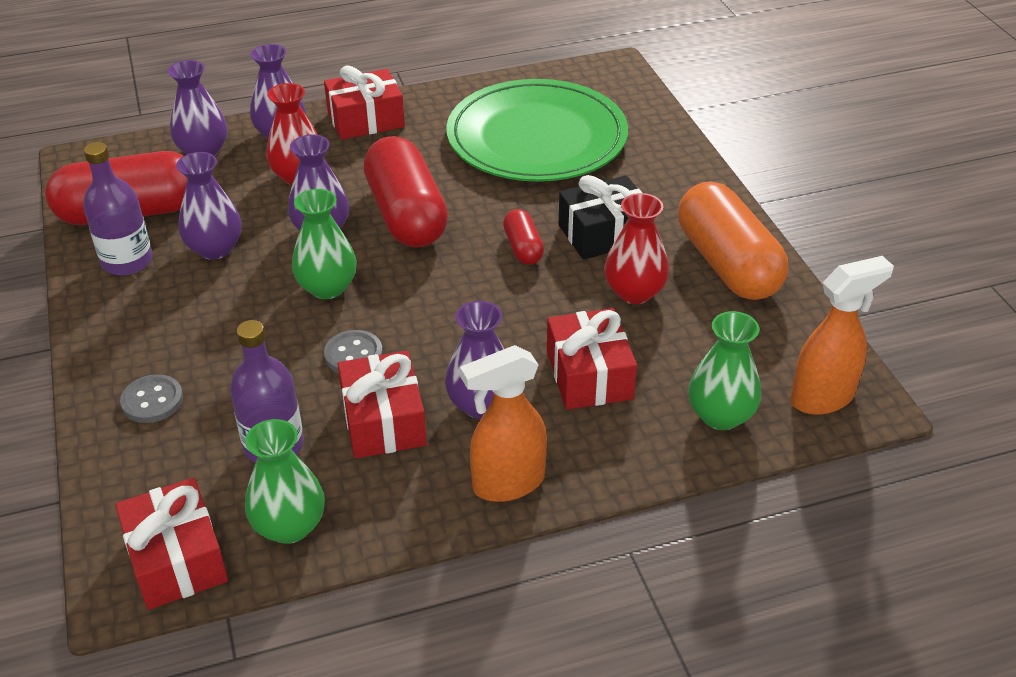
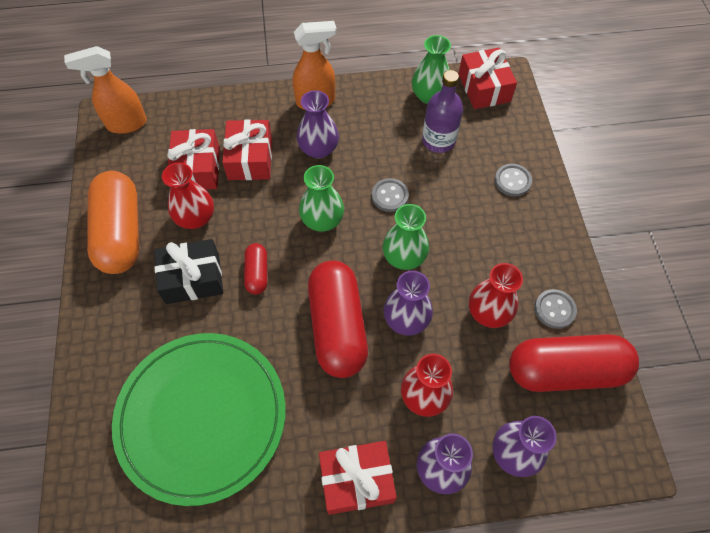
camera: 170 degrees left, 20 degrees up
(127, 261) = (554, 309): purple bottle -> grey button
(215, 248) = (488, 312): purple vase -> red vase
(383, 420) = (376, 147): red gift -> red gift (197, 168)
(720, 415) = (188, 122): green vase -> green vase (322, 220)

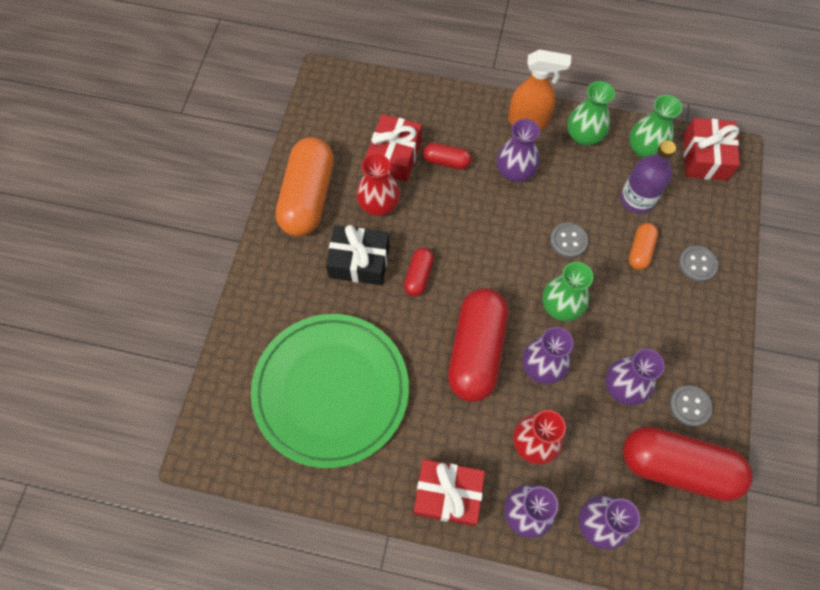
camera: 20 degrees right, 5 degrees up
(126, 124) = (341, 91): orange spray bottle -> none
(250, 159) = (446, 161): red gift -> red capsule
(322, 220) = (495, 244): green vase -> green vase (583, 136)
(457, 184) = (640, 250): none -> orange capsule
(488, 312) = (623, 387): red vase -> purple vase

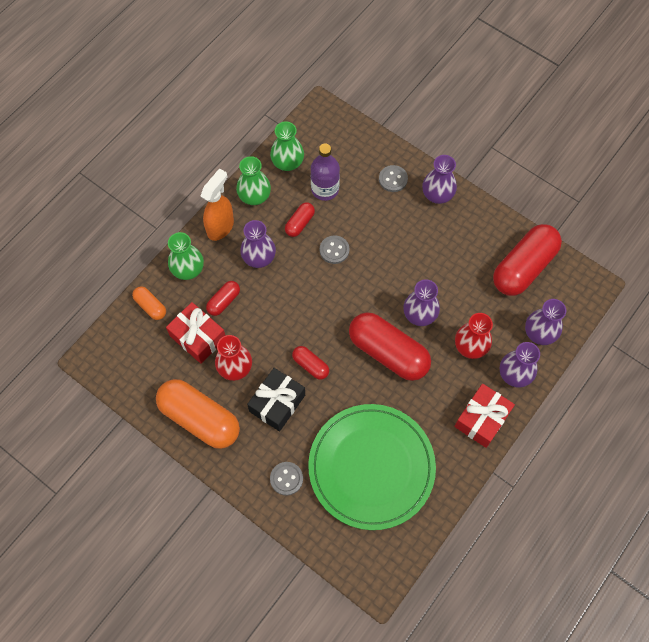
camera: 65 degrees left, 0 degrees up
(561, 306) = (381, 280): green vase -> green vase (188, 269)
(579, 192) = (300, 223): none -> red capsule
(623, 387) = (457, 271): purple vase -> purple vase (437, 195)
(640, 250) = (365, 208): orange capsule -> orange capsule (150, 306)
(689, 406) = (487, 238): grey button -> grey button (286, 479)
(705, 157) = (315, 129): red gift -> none

